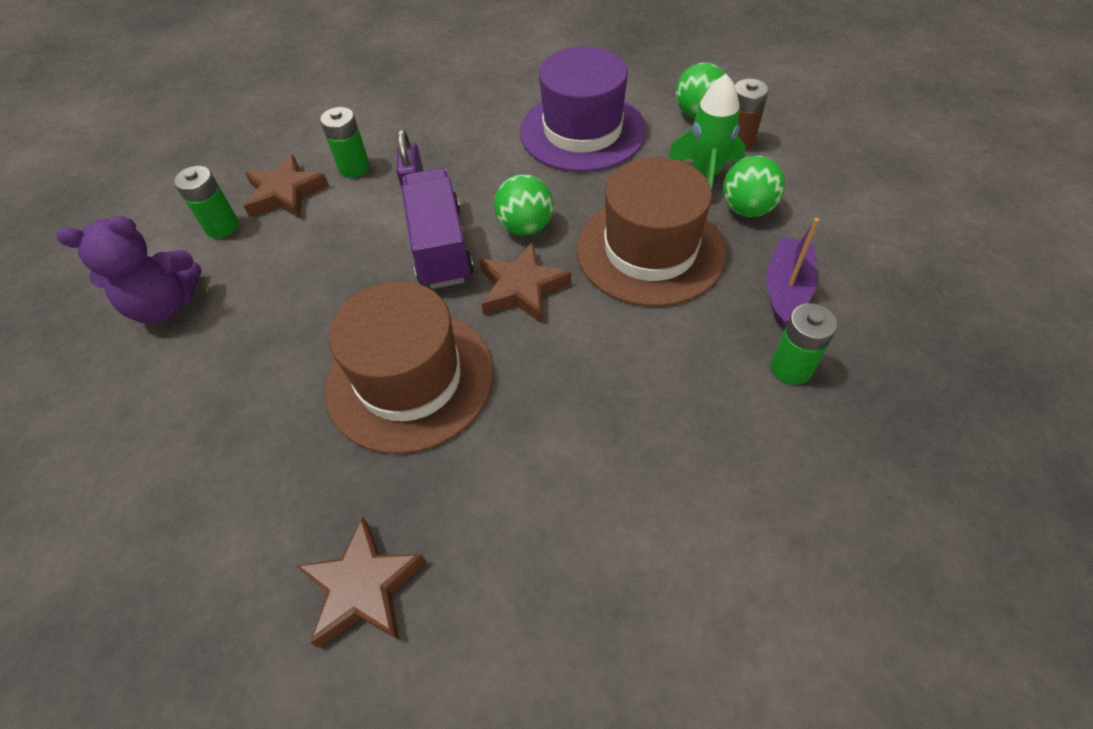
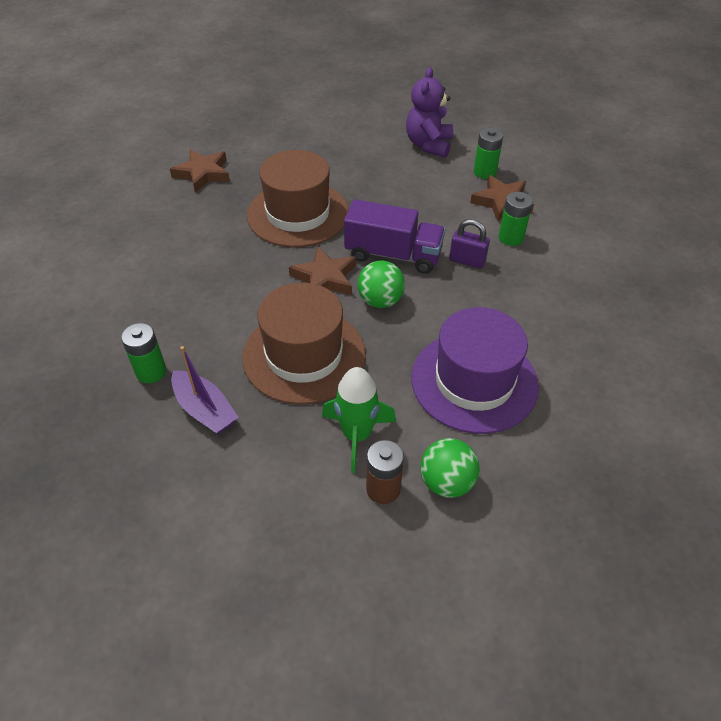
camera: 115 degrees right, 5 degrees down
(747, 209) = (296, 438): green ball -> none

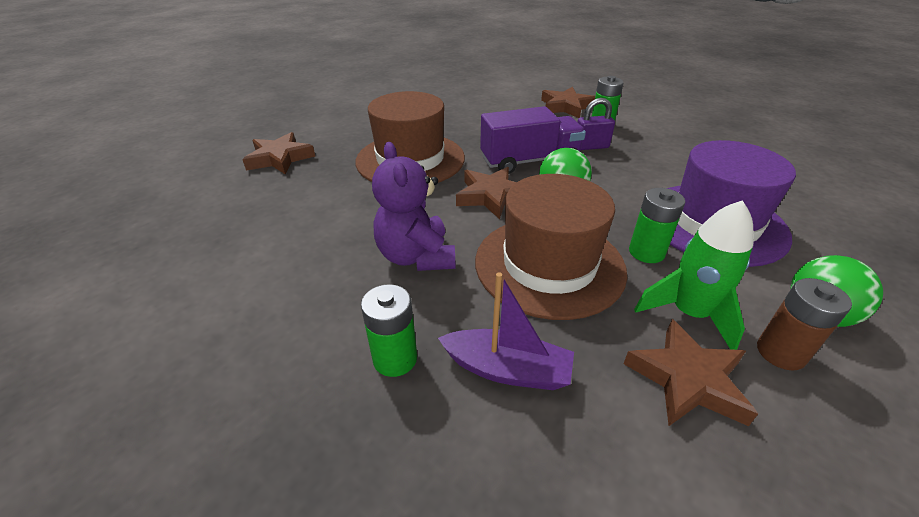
camera: 30 degrees left, 10 degrees down
(302, 471) = (687, 379): none -> brown star
(428, 145) = (468, 90): purple teddy bear -> purple teddy bear (416, 256)
(484, 172) = (530, 94): green battery -> green battery (646, 252)

